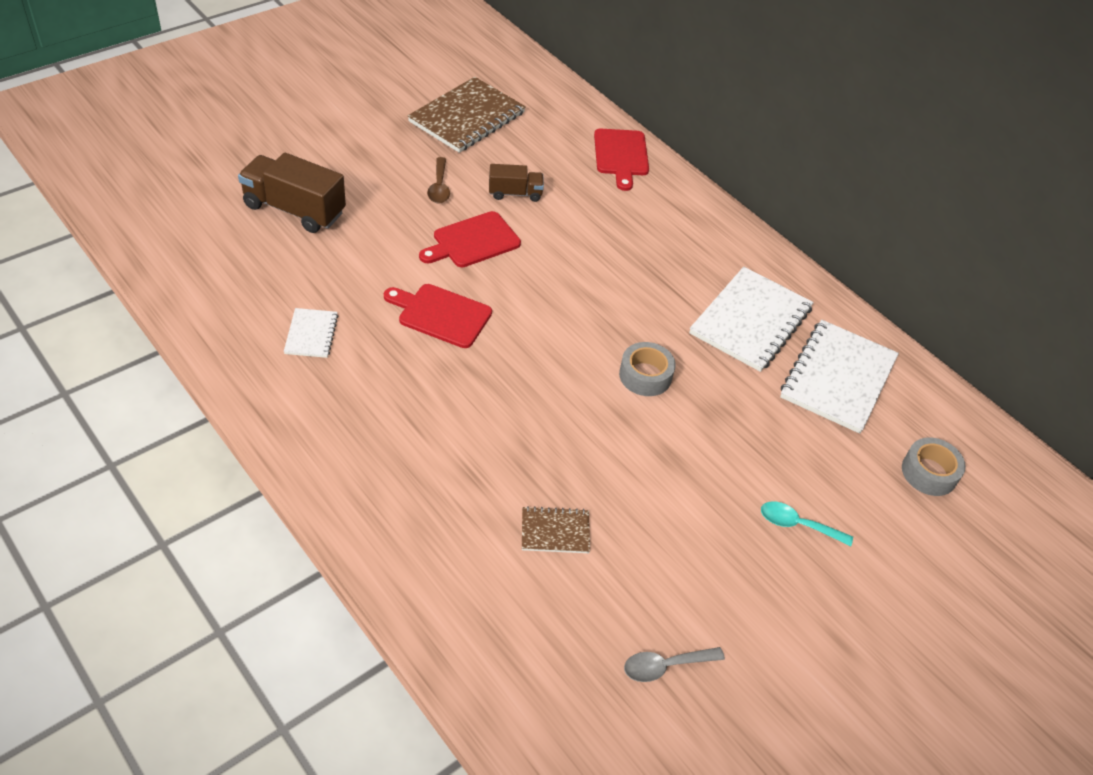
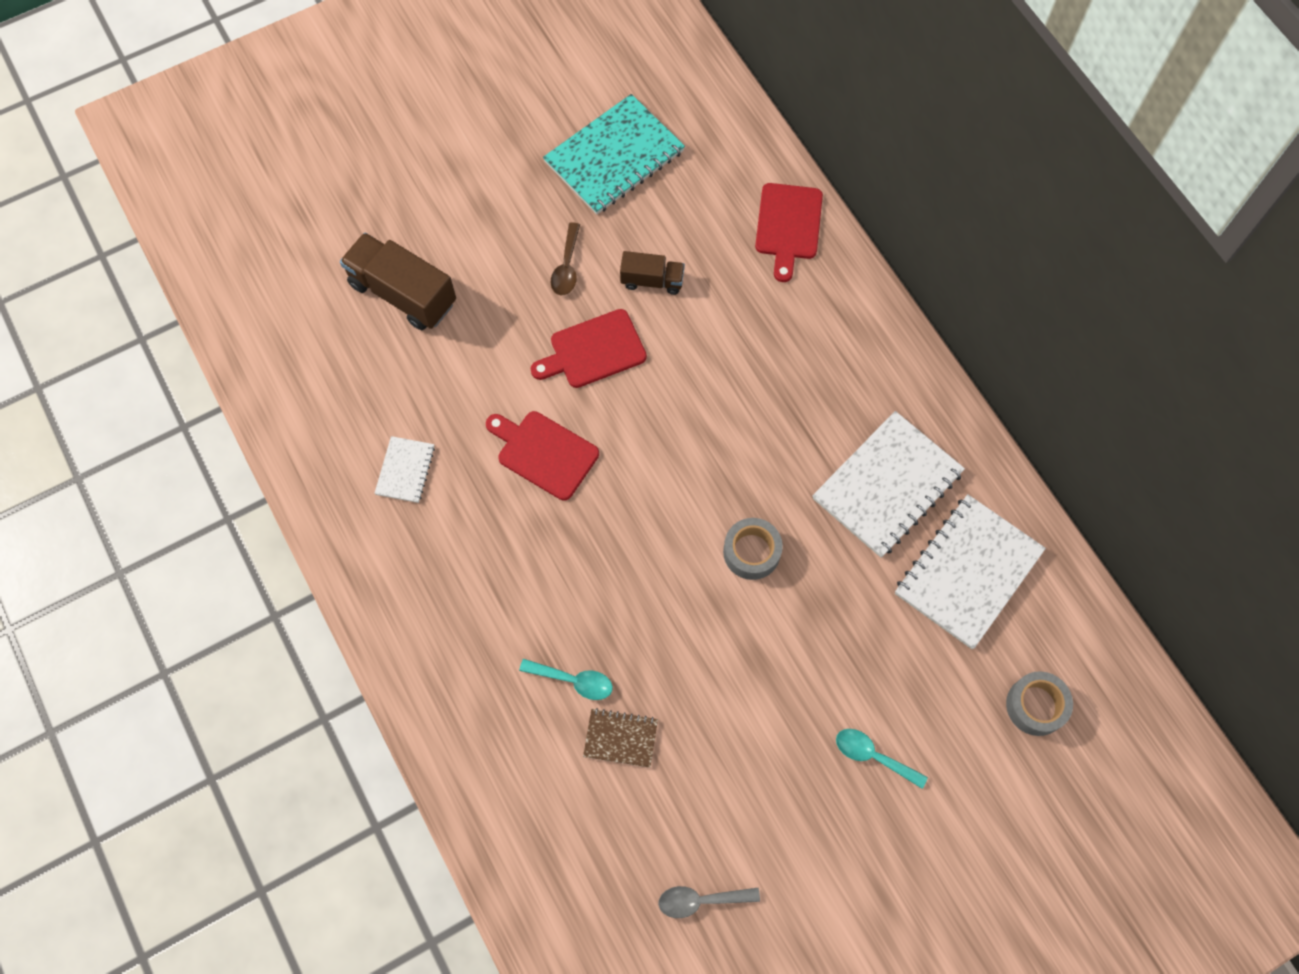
camera: 15 degrees right, 20 degrees up
(467, 117) = (614, 157): brown notebook -> turquoise notebook
(500, 487) = (573, 680): none -> turquoise spoon

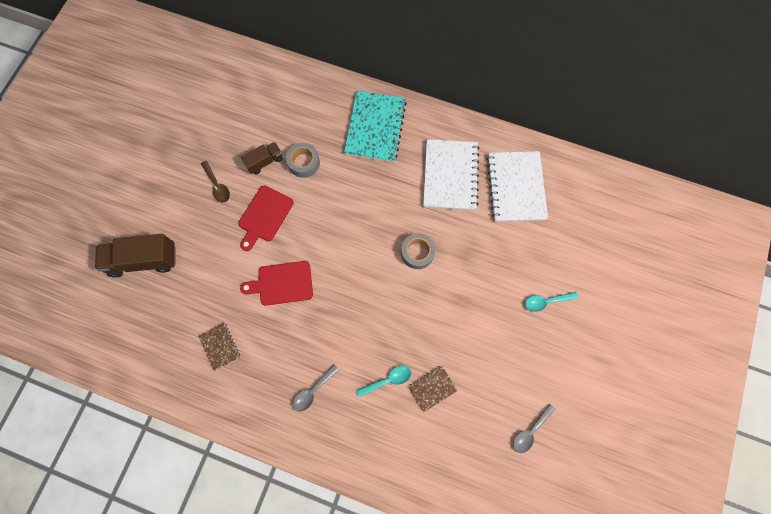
camera: 40 degrees left, 5 degrees up
(405, 470) = (220, 346): white notebook -> brown notebook
(470, 616) = (313, 391): none -> grey spoon
(614, 157) = (196, 116): turquoise notebook -> turquoise notebook (375, 127)
(788, 226) = (307, 90): red cutting board -> none
(1036, 706) = (591, 223): grey tape -> grey tape (304, 163)

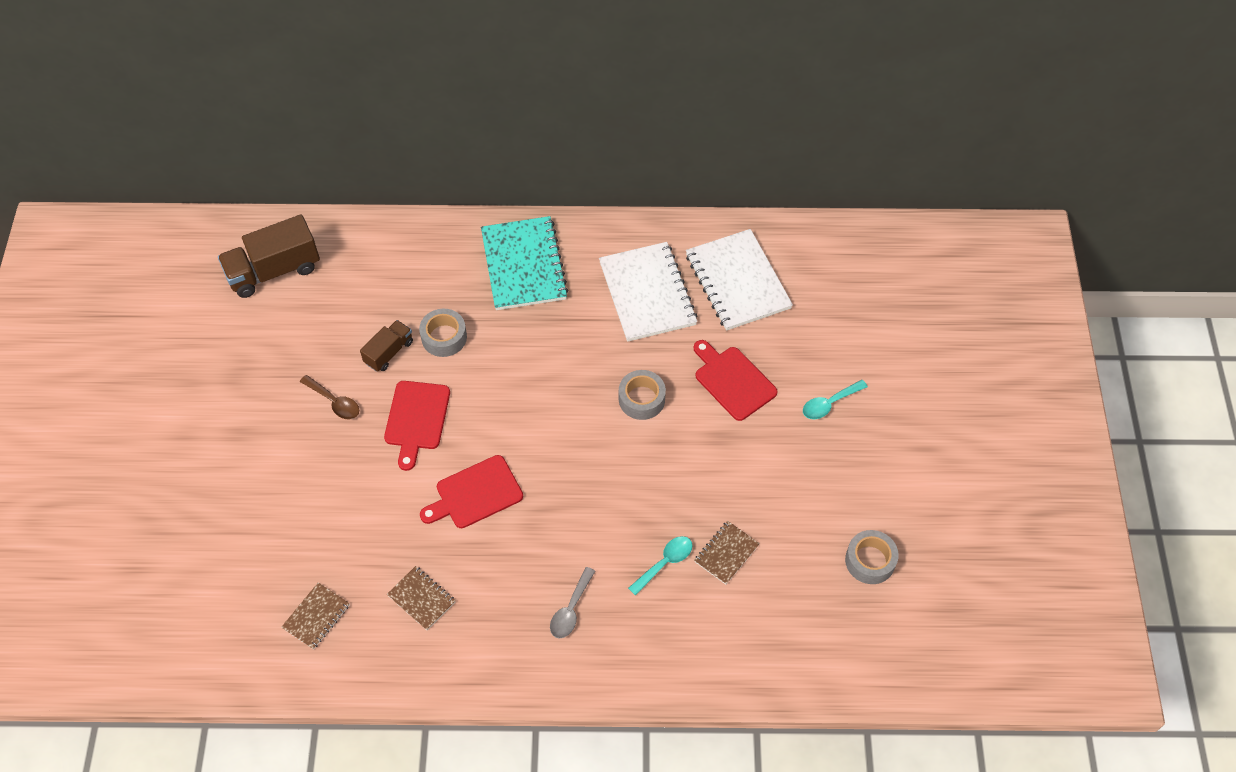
camera: 20 degrees left, 15 degrees down
(144, 260) = (268, 527): brown truck -> brown truck (274, 271)
(150, 334) = (316, 616): none -> brown notebook
(485, 261) = (733, 381): none -> red cutting board
(530, 431) = (870, 561): grey spoon -> grey tape

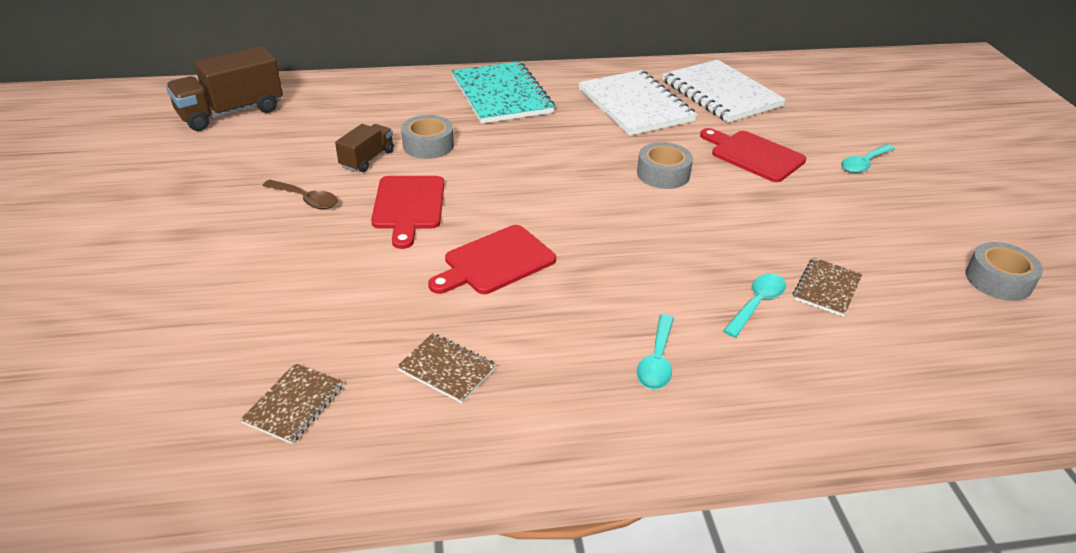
camera: 10 degrees left, 20 degrees down
(571, 610) = (657, 361): grey spoon -> turquoise spoon

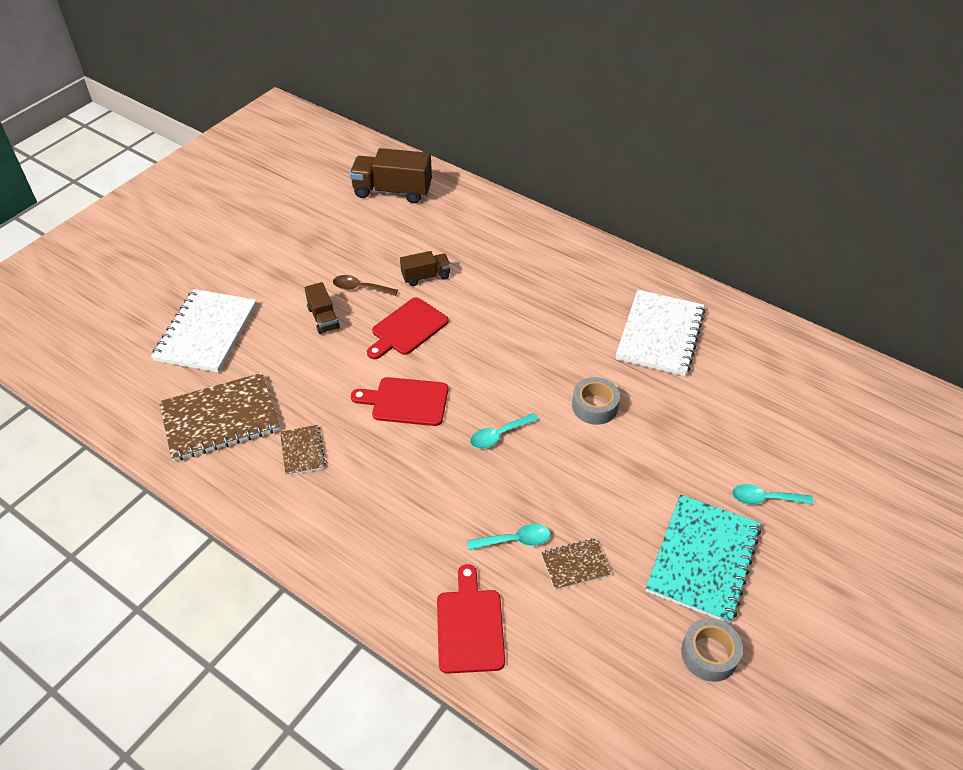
camera: 45 degrees right, 10 degrees up
(294, 404) = (220, 418): brown notebook -> brown notebook, size x2.01
(298, 243) = (323, 318): none -> brown truck
(306, 200) = (360, 288): brown spoon -> brown spoon turned 120 degrees clockwise
(428, 145) = (474, 286): grey tape -> none
(501, 95) = (574, 269): turquoise notebook -> turquoise notebook (703, 559)
(657, 361) = (407, 529): turquoise spoon -> turquoise spoon (499, 435)
(721, 93) = (747, 363): white notebook -> white notebook (206, 332)
(753, 155) = (686, 434): red cutting board -> red cutting board (470, 626)

